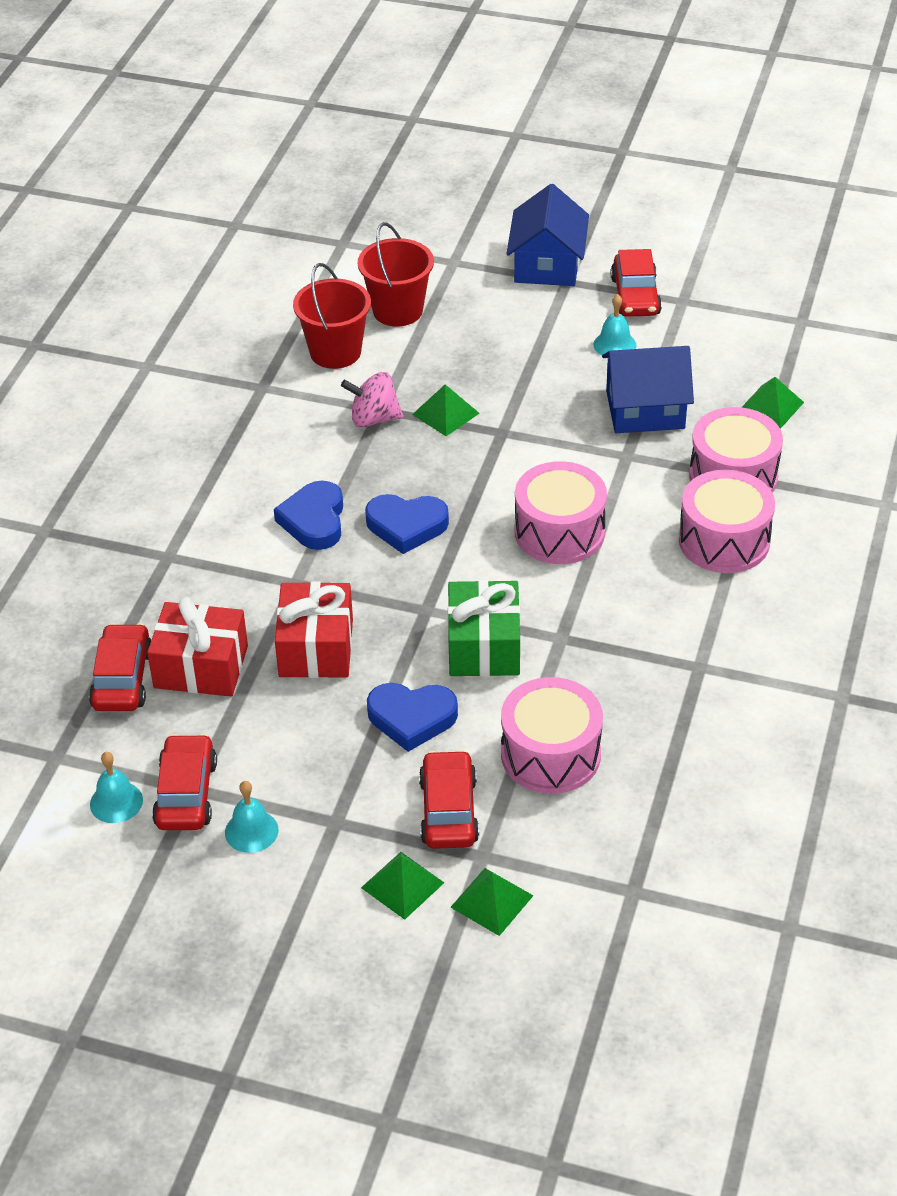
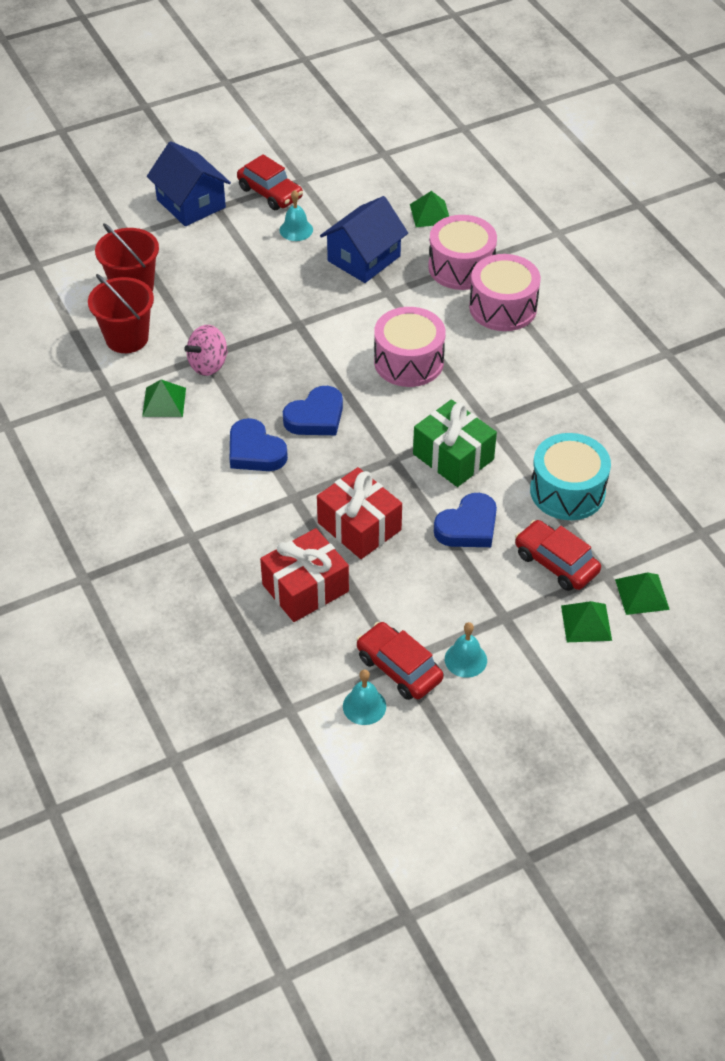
camera: 45 degrees left, 5 degrees up
(122, 679) = (266, 631): red car -> none
(445, 414) = (249, 333): green pyramid -> green pyramid (164, 402)
(550, 754) = (567, 491): pink drum -> turquoise drum

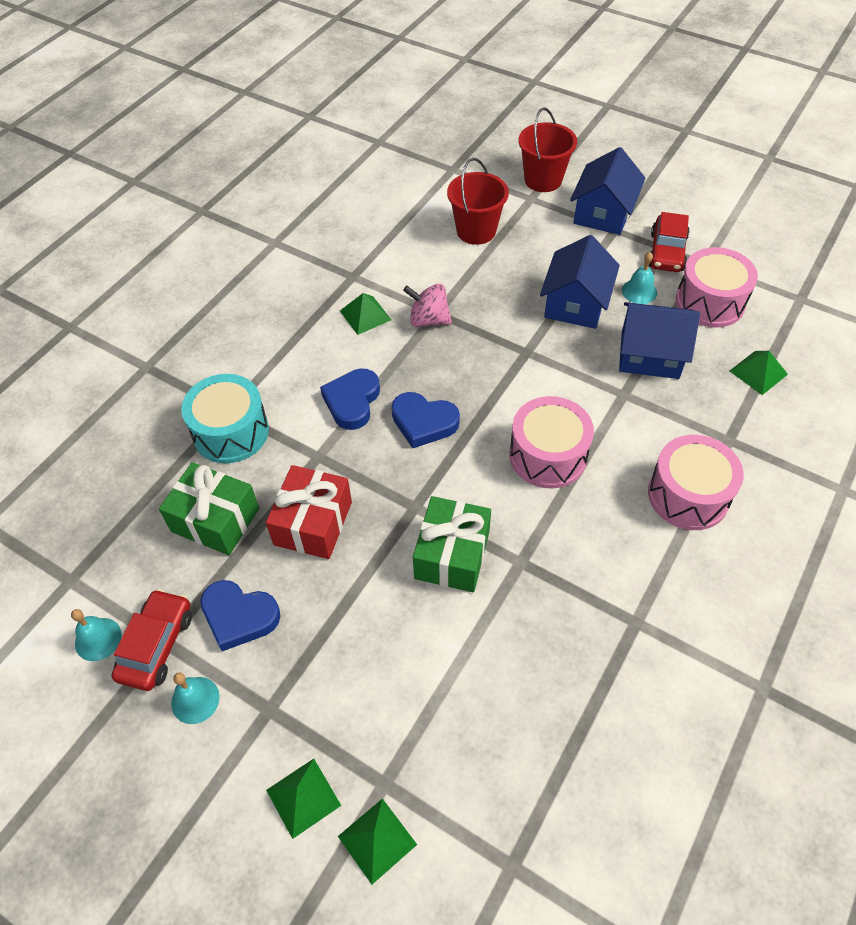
camera: 60 degrees right, 5 degrees up
(127, 338) = (417, 257): red bucket -> red bucket (543, 180)
(274, 271) = (575, 303): none -> blue house
(305, 588) = (215, 520): red gift -> green gift
(461, 267) = (710, 433): pink drum -> pink drum (710, 302)
(468, 526) = (368, 614): blue heart -> blue heart (239, 616)
(556, 563) = (369, 724): red car -> none
(567, 491) = (477, 685): turquoise drum -> turquoise drum (231, 432)

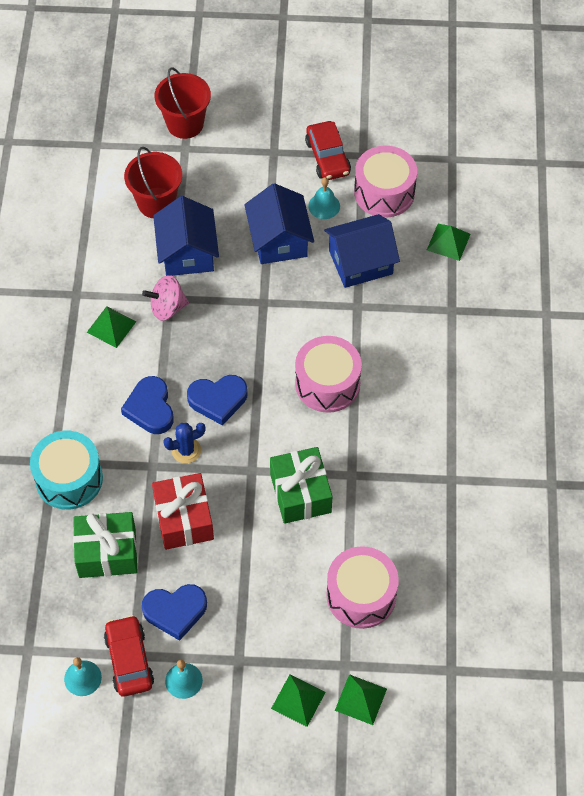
camera: 30 degrees left, 5 degrees up
(360, 456) = (186, 450): none -> blue cactus
(603, 213) = (256, 139): blue house -> blue house (187, 253)
(688, 495) = (443, 368): pink drum -> pink drum (361, 595)

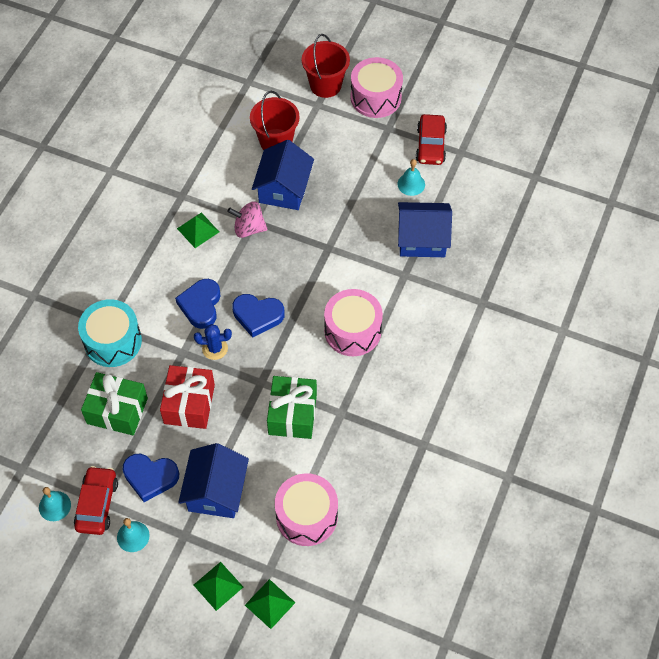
camera: 20 degrees right, 0 degrees up
(279, 240) = (362, 201): blue house -> blue house (216, 491)
(384, 192) = (466, 188): pink drum -> pink drum (375, 97)
(448, 242) = (503, 244): green pyramid -> none

